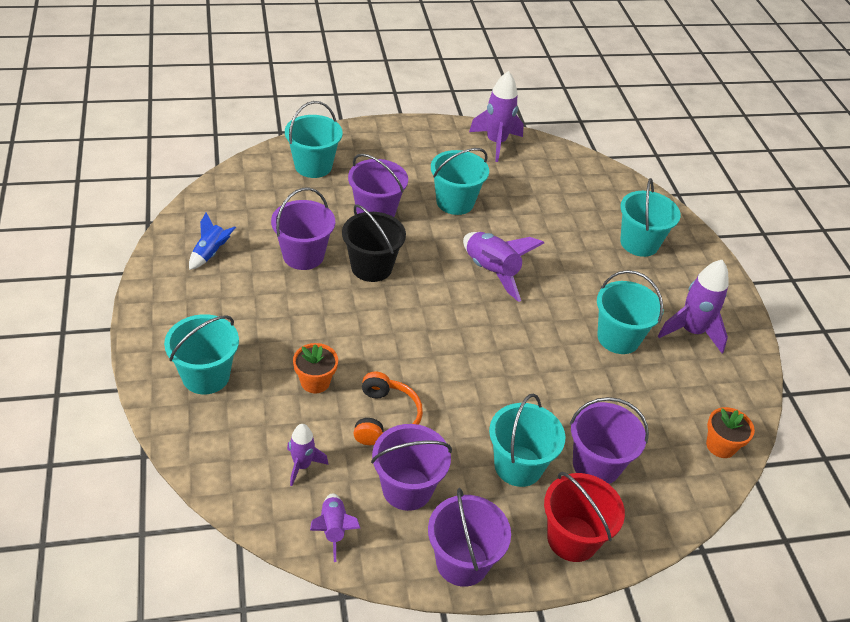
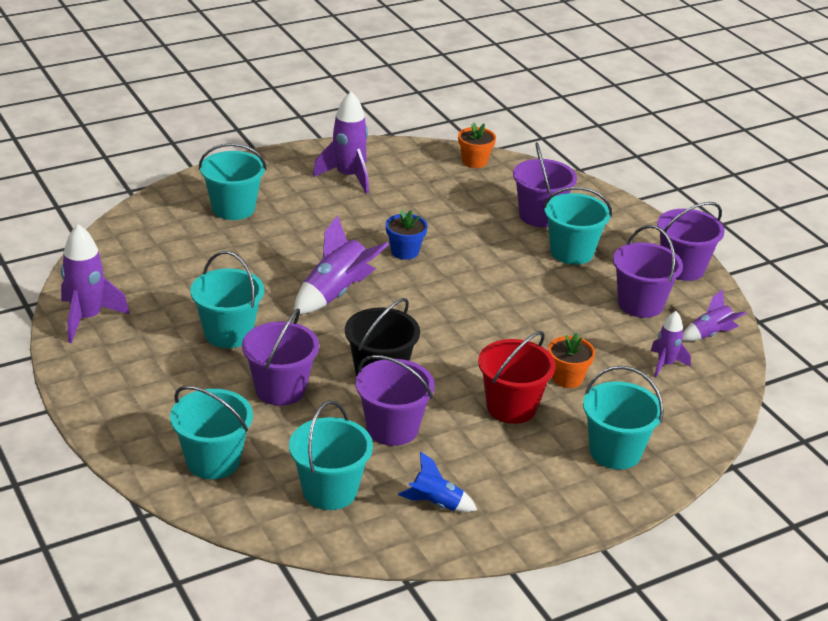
camera: 105 degrees left, 10 degrees down
(385, 418) = (577, 328): orange headphones -> none
(547, 334) = (405, 251): none -> blue flower pot
(572, 538) = (619, 222): red bucket -> red bucket (511, 407)
(618, 338) = (383, 213): turquoise bucket -> turquoise bucket (329, 491)

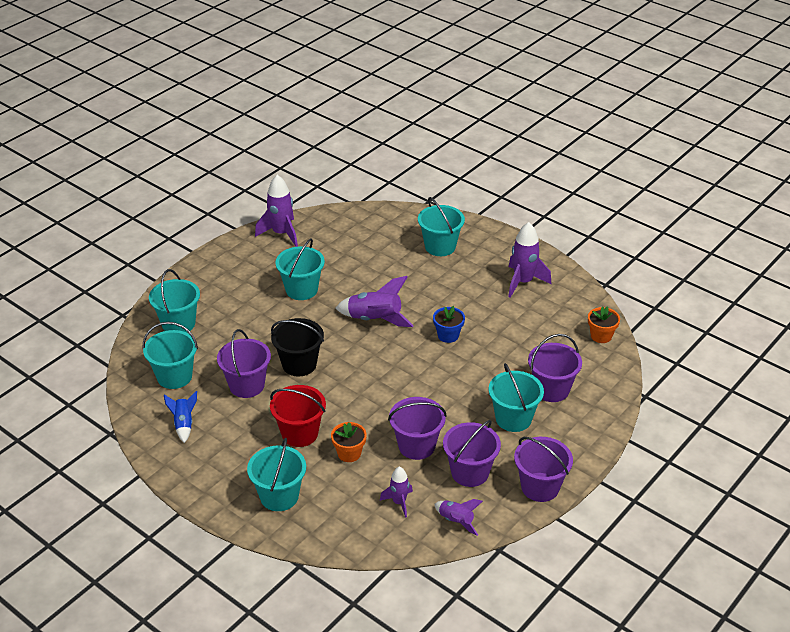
camera: 70 degrees right, 5 degrees up
(280, 389) = (259, 328): purple bucket -> purple bucket (416, 446)

